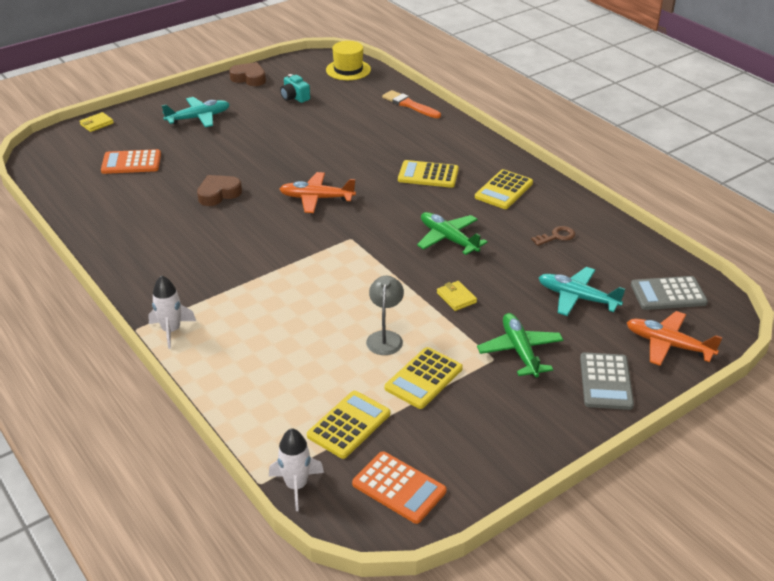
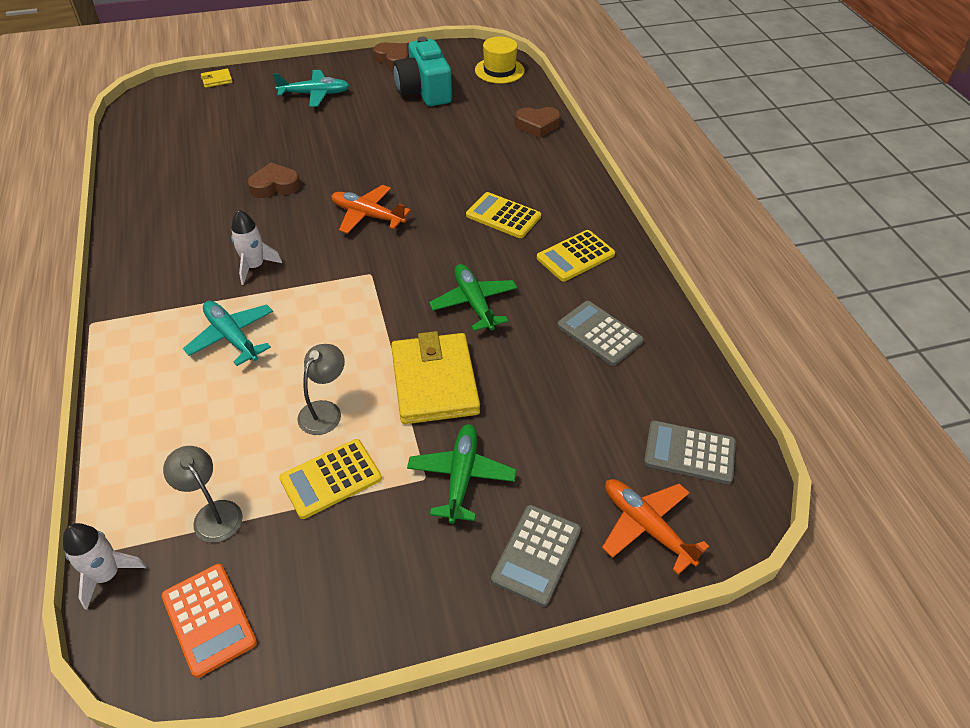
camera: 20 degrees right, 10 degrees up
(131, 163) = (218, 130): orange calculator -> none
(171, 330) = (121, 335): white rocket -> white rocket (255, 266)
(294, 97) = (424, 91): turquoise camera -> turquoise camera, size x1.99
(349, 425) = (213, 513): yellow calculator -> grey lamp
(409, 105) = (537, 125): orange brush -> brown heart
(456, 298) = (434, 382): yellow wallet -> yellow wallet, size x2.39
(556, 236) = (599, 333): brown key -> grey calculator
(577, 297) = (573, 424): turquoise plane -> turquoise plane (232, 337)

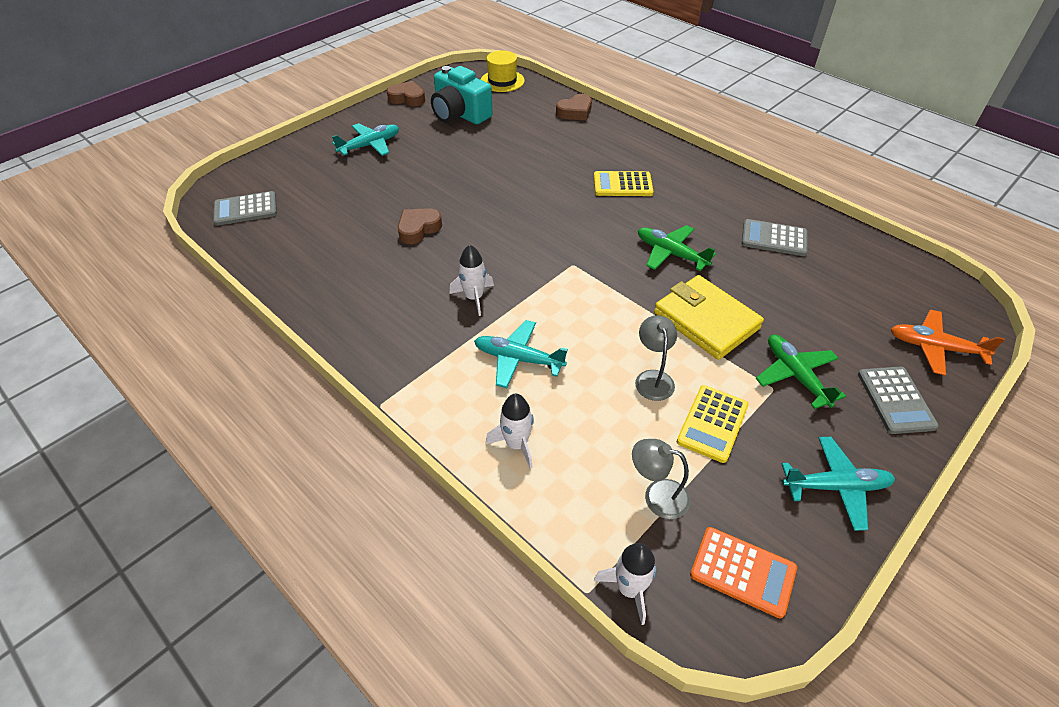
camera: 30 degrees left, 0 degrees up
(153, 408) = (516, 444): none -> white rocket
(217, 80) = (264, 162): yellow wallet -> none
(367, 215) = (521, 223): orange plane -> none
(377, 599) = (836, 487): none -> turquoise plane
(575, 256) = (702, 193): yellow calculator -> none
(689, 452) = (907, 289): grey calculator -> grey calculator (245, 209)

